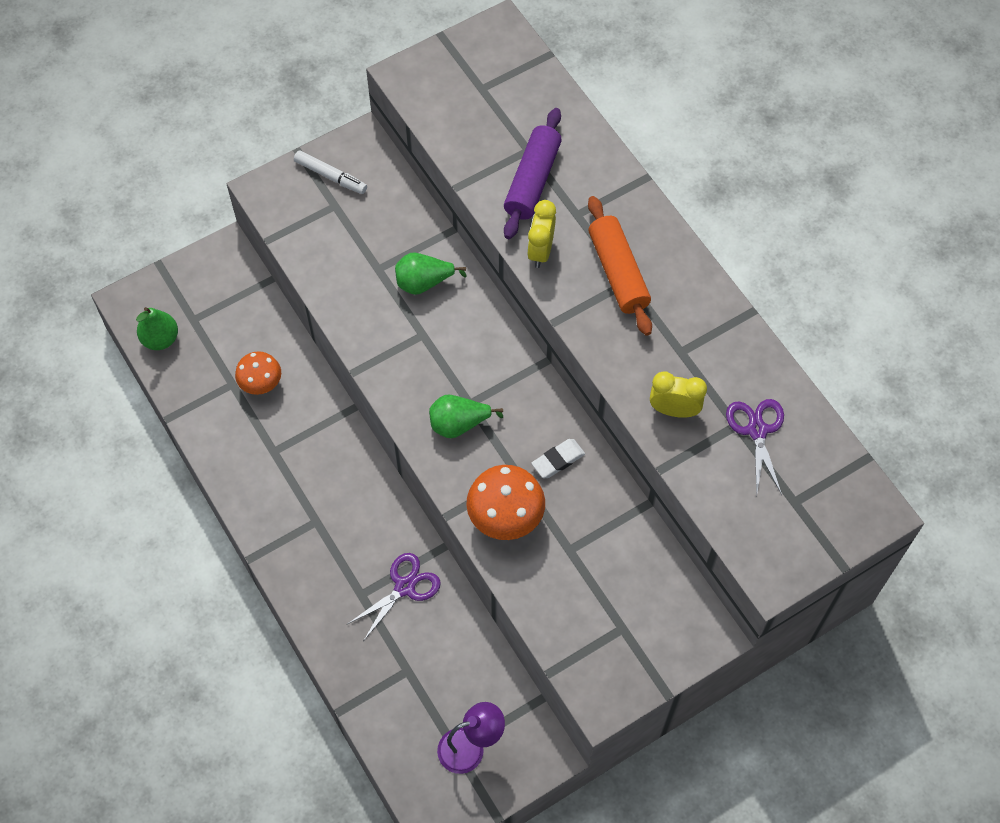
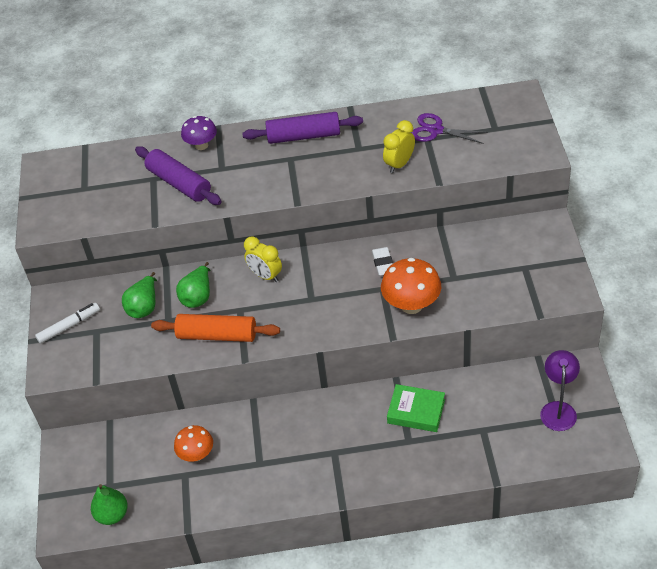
camera: 60 degrees left, 15 degrees down
(405, 587) = (416, 411): purple scissors -> green book
(459, 424) = (324, 310): green pear -> green pear (144, 307)
(540, 251) = (237, 195): yellow clock -> yellow clock (265, 275)
(606, 175) = (201, 145): none -> purple mushroom
(618, 272) = (280, 161): orange rolling pin -> orange rolling pin (217, 335)
(674, 280) = (304, 136): none -> purple rolling pin

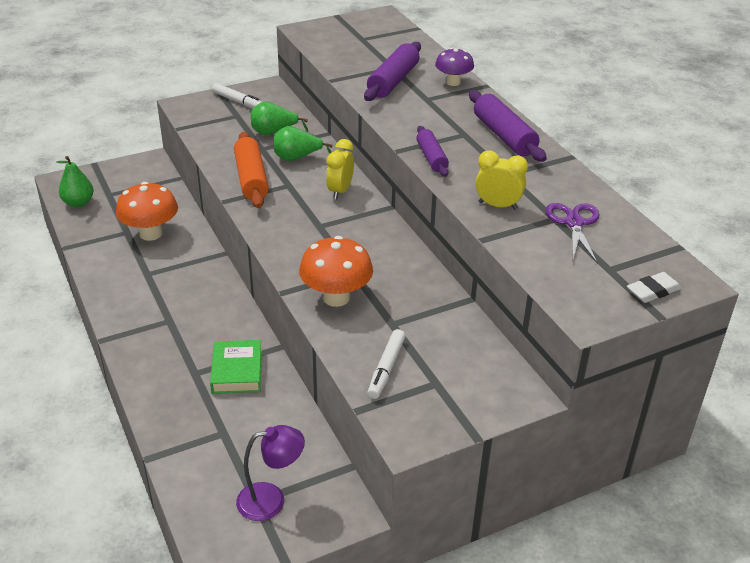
camera: 65 degrees right, 10 degrees down
(196, 455) = (151, 233): orange mushroom -> orange mushroom, size x1.55
(317, 186) = (431, 158): none -> purple rolling pin
(383, 263) = (391, 265): white eraser -> white eraser (653, 291)
(502, 291) = (386, 368): none -> white marker

